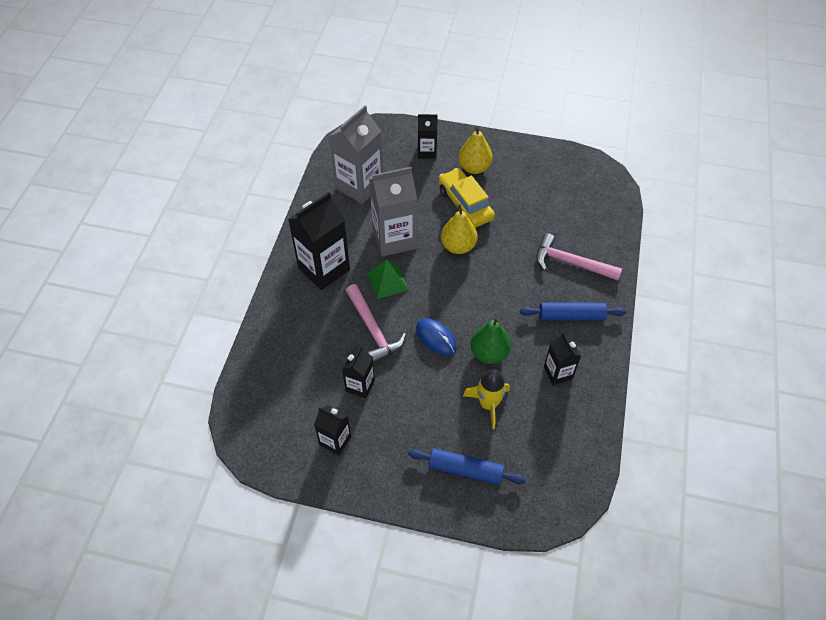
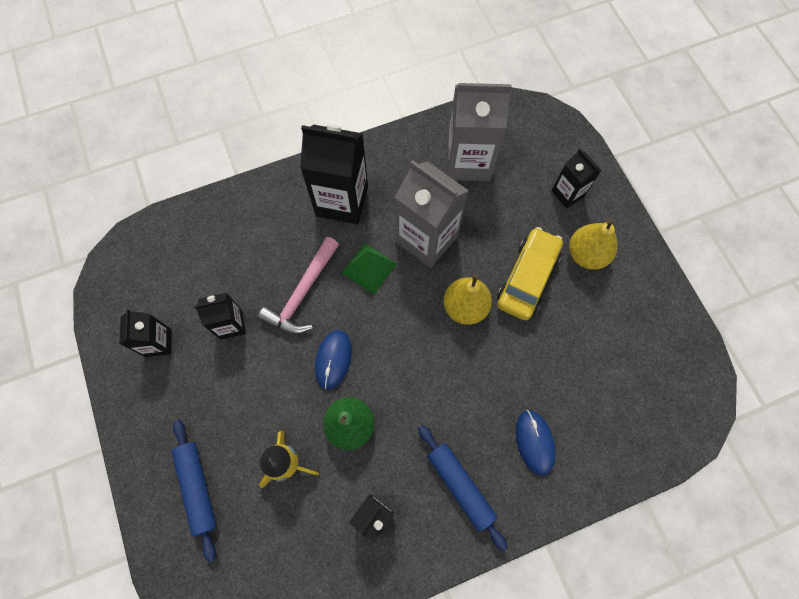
camera: 55 degrees right, 15 degrees up
(571, 263) = (534, 442): pink hammer -> blue mouse

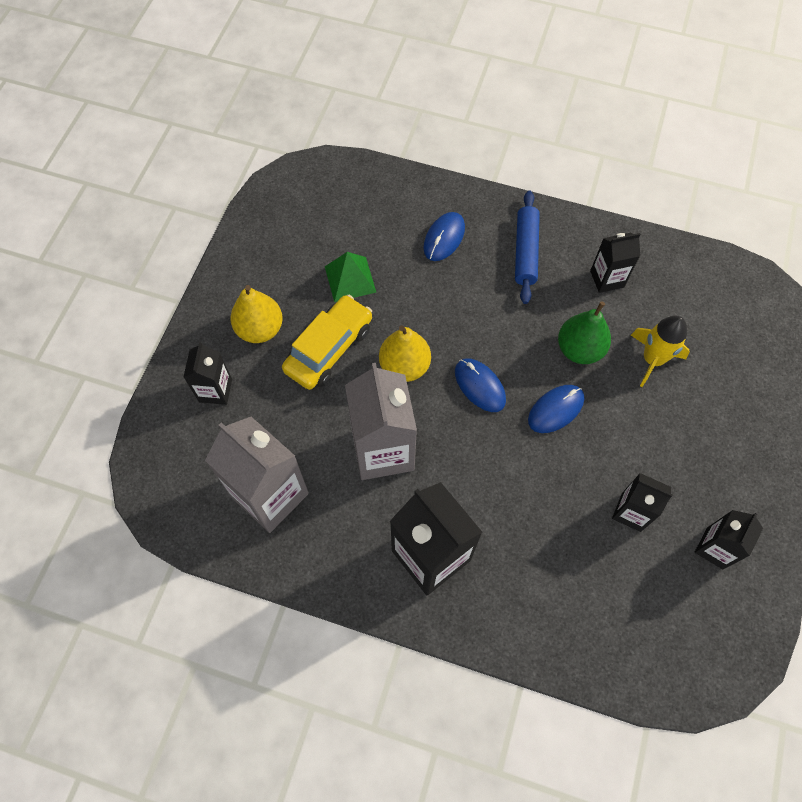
camera: 140 degrees left, 5 degrees down
(197, 488) = (741, 394): blue rolling pin -> none
(303, 293) = (541, 489): pink hammer -> none
(369, 268) = (460, 465): green pyramid -> green pyramid (350, 279)
(401, 334) = (479, 386): none -> blue mouse
(527, 278) = (329, 348): yellow car -> yellow car turned 150 degrees clockwise

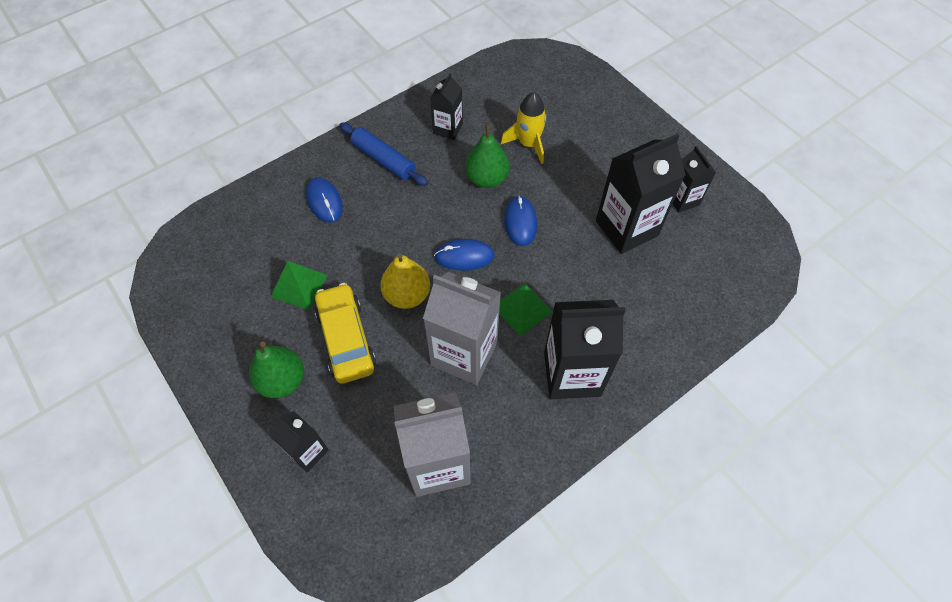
camera: 55 degrees left, 5 degrees down
(260, 329) = (282, 380): yellow pear -> green pear
(464, 470) = (522, 309): none -> green pyramid
(631, 512) = (626, 228): black carton -> black carton, size x1.82

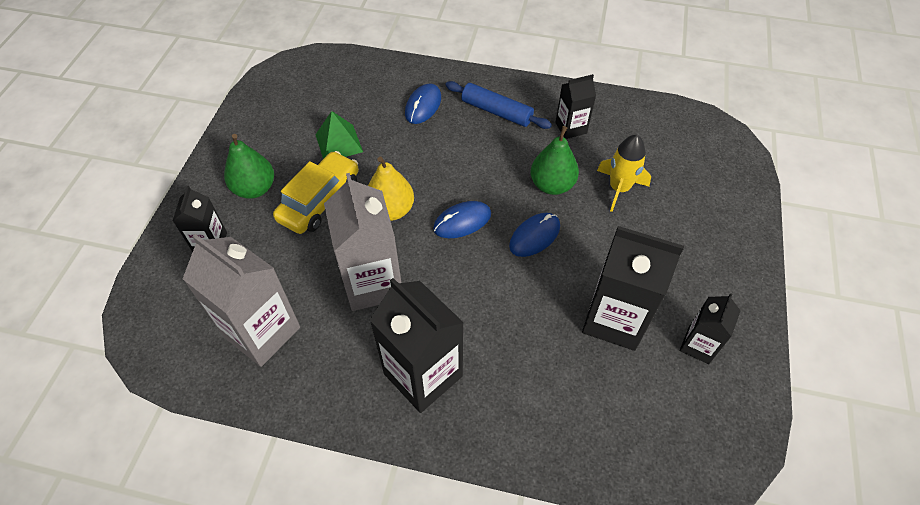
camera: 50 degrees right, 5 degrees down
(383, 160) = (496, 111): blue rolling pin -> blue rolling pin turned 60 degrees counterclockwise
(464, 256) = (462, 221): blue mouse -> blue mouse turned 75 degrees counterclockwise
(522, 309) = (452, 295): green pyramid -> none

